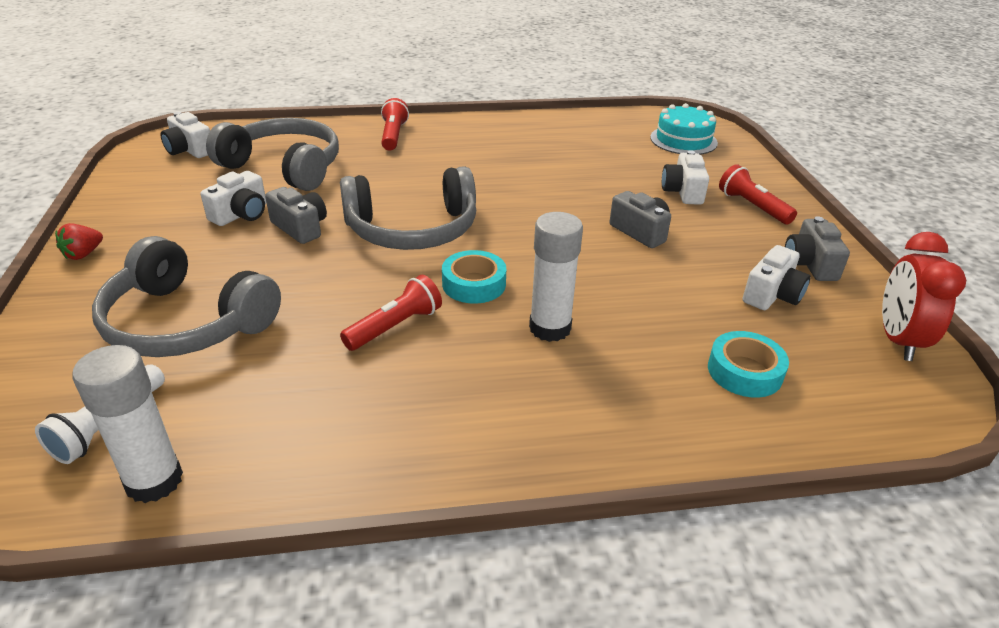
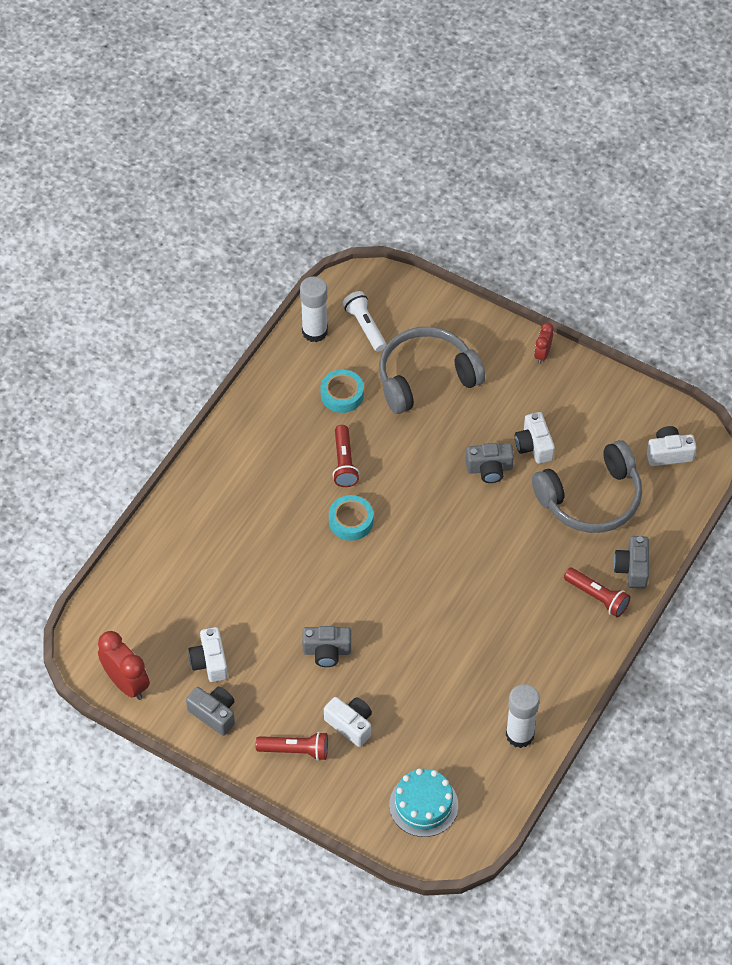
camera: 130 degrees right, 20 degrees up
(83, 254) = (542, 354): red strawberry -> red clock
(345, 131) = (632, 568): none -> grey camera
(413, 230) = (437, 526): grey headphones -> none
(550, 328) = (282, 529): white glue stick -> white glue stick (519, 735)
(744, 371) = (175, 588): turquoise tape -> turquoise tape (342, 394)

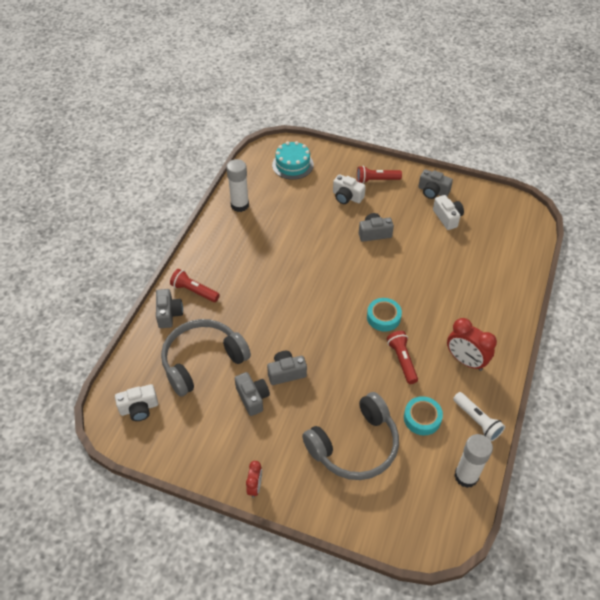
camera: 170 degrees right, 5 degrees down
(126, 683) = (494, 199): red clock -> red clock (465, 361)
(365, 326) = (422, 489): white flashlight -> white flashlight (477, 421)
(534, 446) = (252, 398): white camera -> grey camera

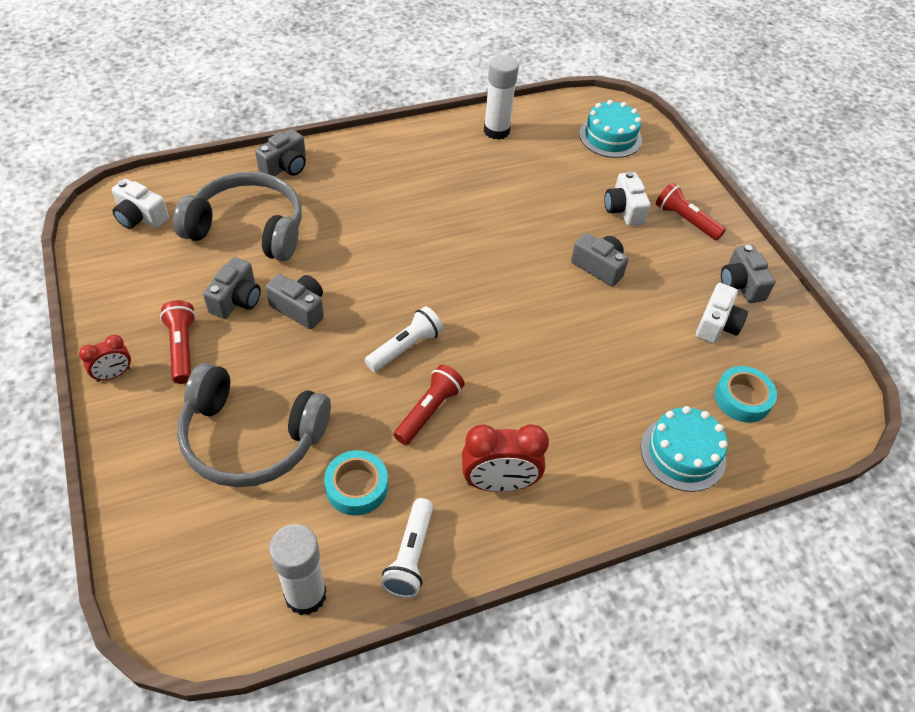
camera: 45 degrees right, 0 degrees up
(194, 291) = (336, 167): red flashlight -> red flashlight (182, 348)
(354, 344) = (405, 347): none -> white flashlight
(383, 317) = (477, 352): turquoise tape -> turquoise tape (742, 398)
(465, 361) = (499, 483): red clock -> red clock turned 90 degrees counterclockwise
(504, 283) = (683, 453): none -> turquoise cake

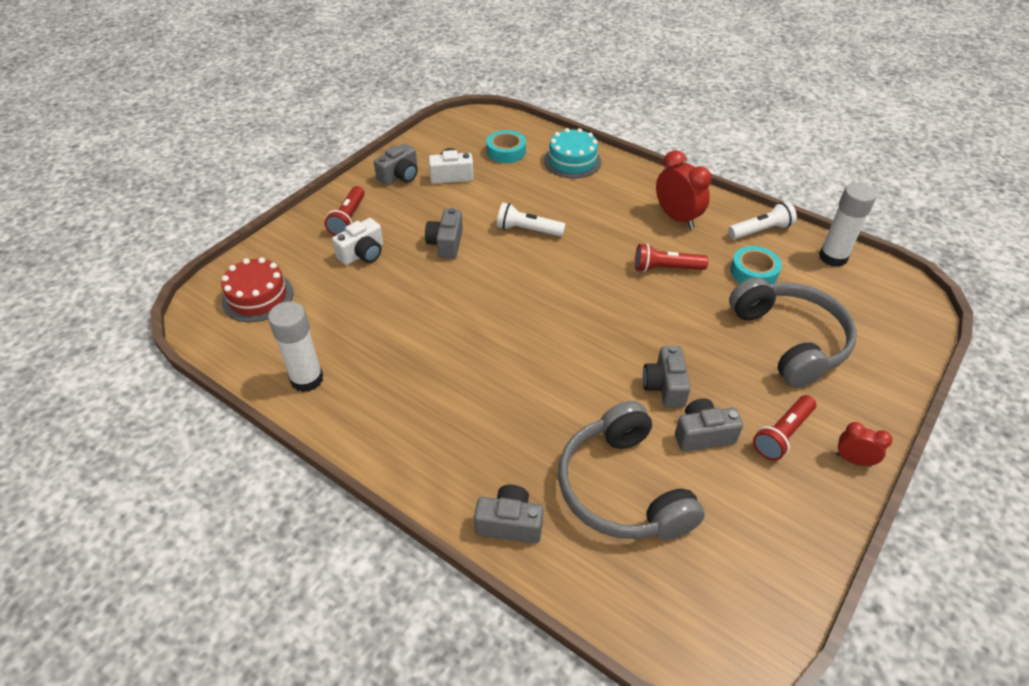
camera: 120 degrees left, 5 degrees down
(140, 217) = (704, 601): white camera -> none
(405, 347) = (630, 305): white flashlight -> white flashlight (527, 230)
(610, 137) = (257, 297): turquoise cake -> red cake

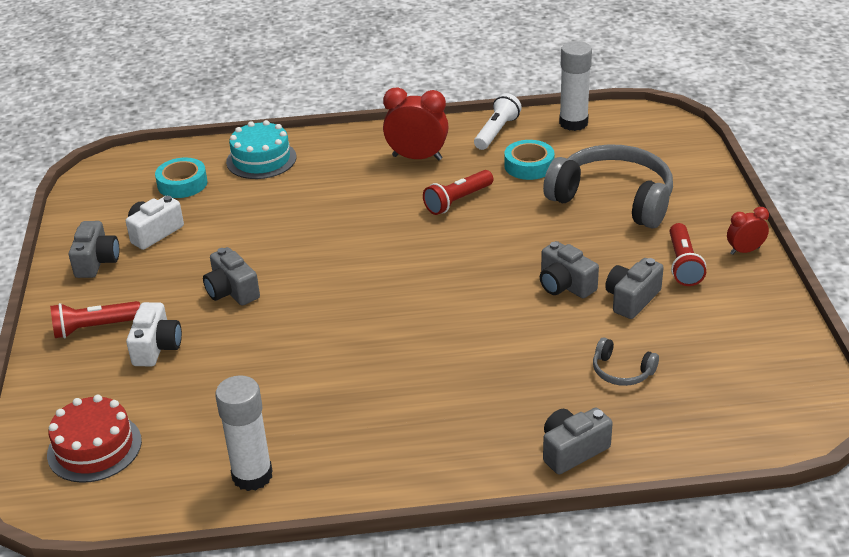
camera: 40 degrees left, 10 degrees down
(348, 219) = (94, 328): red flashlight -> red flashlight turned 105 degrees clockwise
(527, 230) = (296, 237): white flashlight -> none
(622, 489) = (621, 371): grey headphones -> grey headphones, size x0.43

